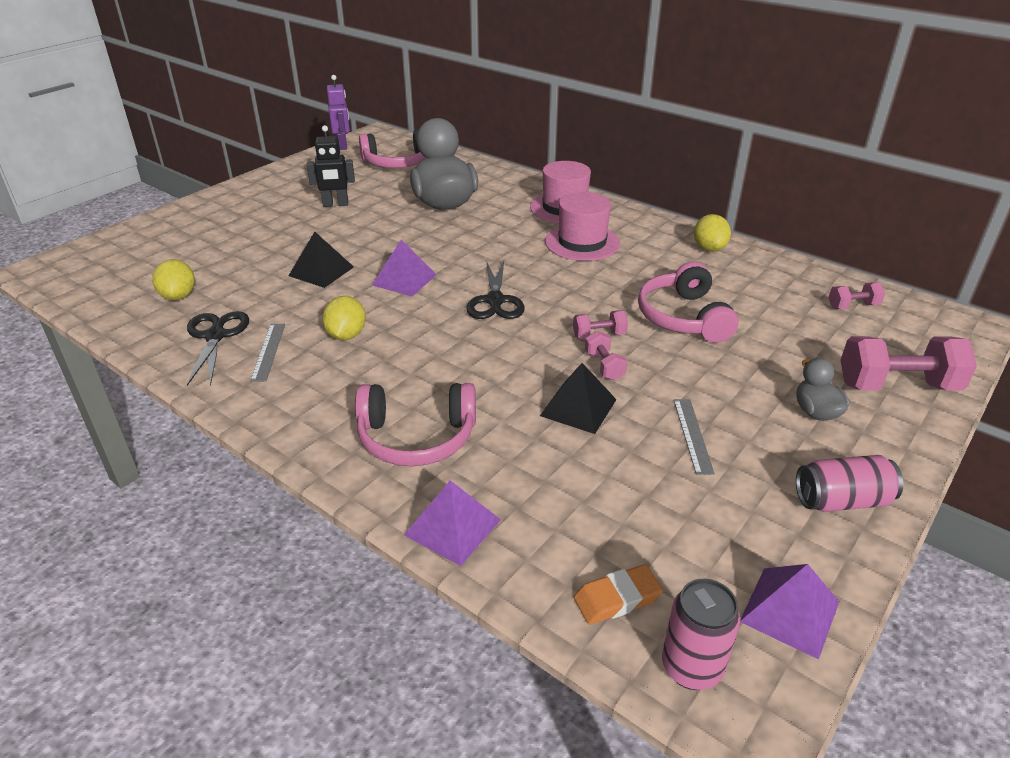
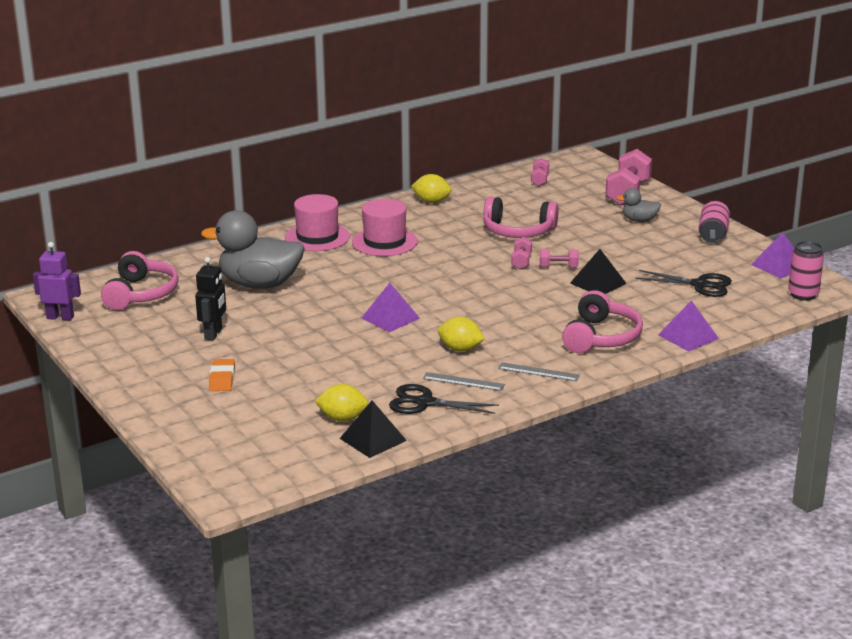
camera: 70 degrees left, 10 degrees down
(321, 271) = (347, 351): black pyramid -> black pyramid (373, 439)
(495, 301) = (450, 288): black scissors -> black scissors (700, 285)
(617, 599) = (757, 303): orange eraser -> orange eraser (222, 379)
(692, 435) = (642, 257): grey ruler -> grey ruler (538, 372)

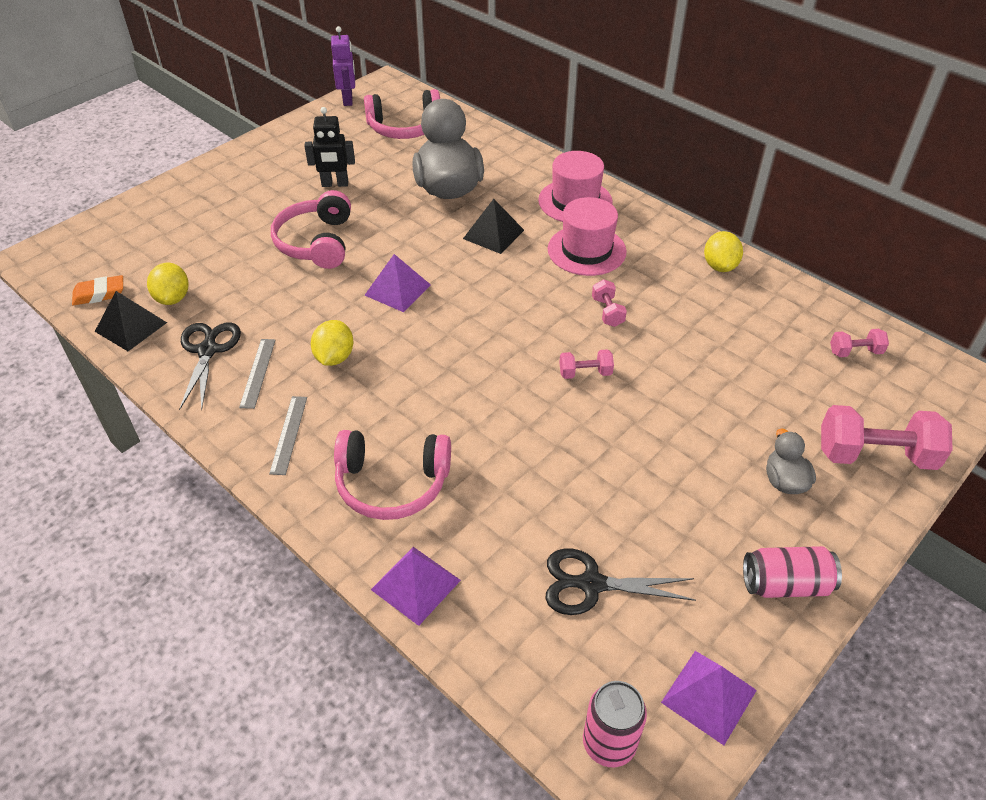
camera: 75 degrees right, 20 degrees up
(222, 379) = (246, 208): orange eraser -> orange eraser (99, 294)
(518, 231) = (675, 356): pink headphones -> pink headphones (317, 242)
(558, 267) = (584, 411): pink dumbbell -> pink dumbbell (607, 312)
(598, 283) = (551, 459): black pyramid -> black pyramid (493, 234)
(700, 285) = (591, 584): black scissors -> black scissors turned 90 degrees clockwise

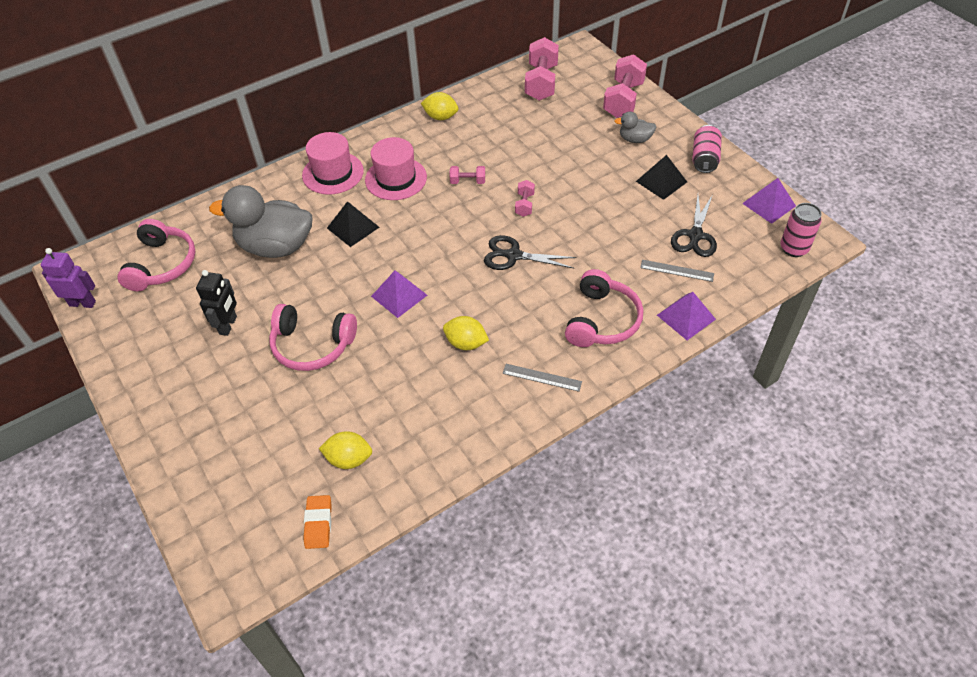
camera: 75 degrees left, 5 degrees up
(131, 327) = (378, 493): black pyramid -> black pyramid (661, 181)
(208, 350) = (430, 431): black scissors -> black scissors (513, 255)
(258, 372) = (468, 395): grey ruler -> grey ruler (677, 270)
(855, 352) = (541, 82): pink dumbbell -> pink dumbbell, size x1.99

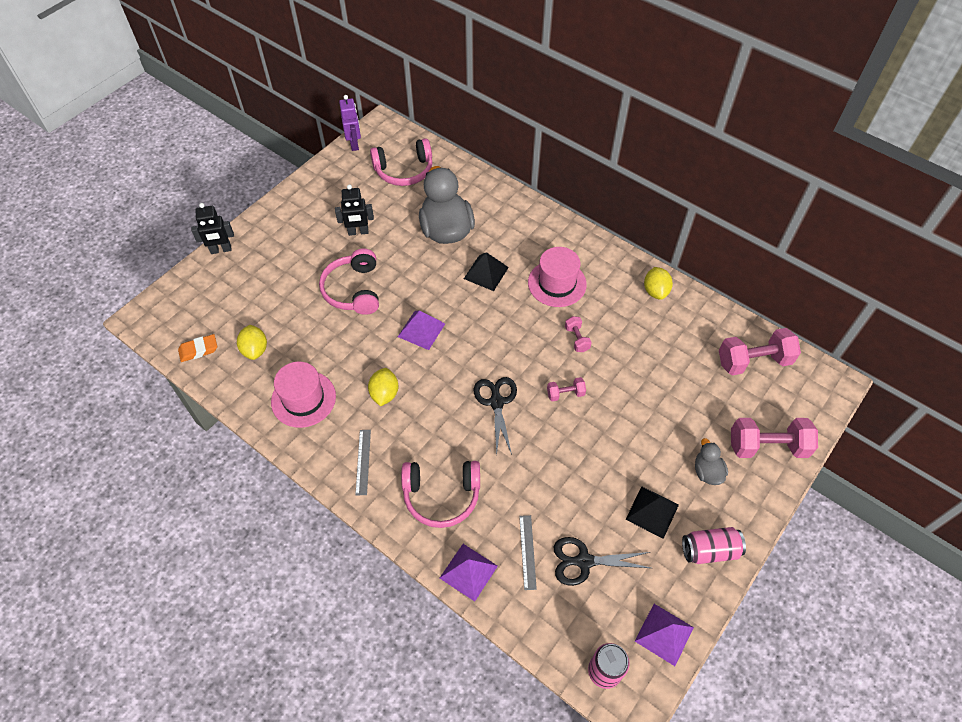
camera: 70 degrees right, 5 degrees up
(165, 477) = (221, 250): none -> black robot
(333, 173) = (544, 237): pink hat -> pink hat (303, 399)

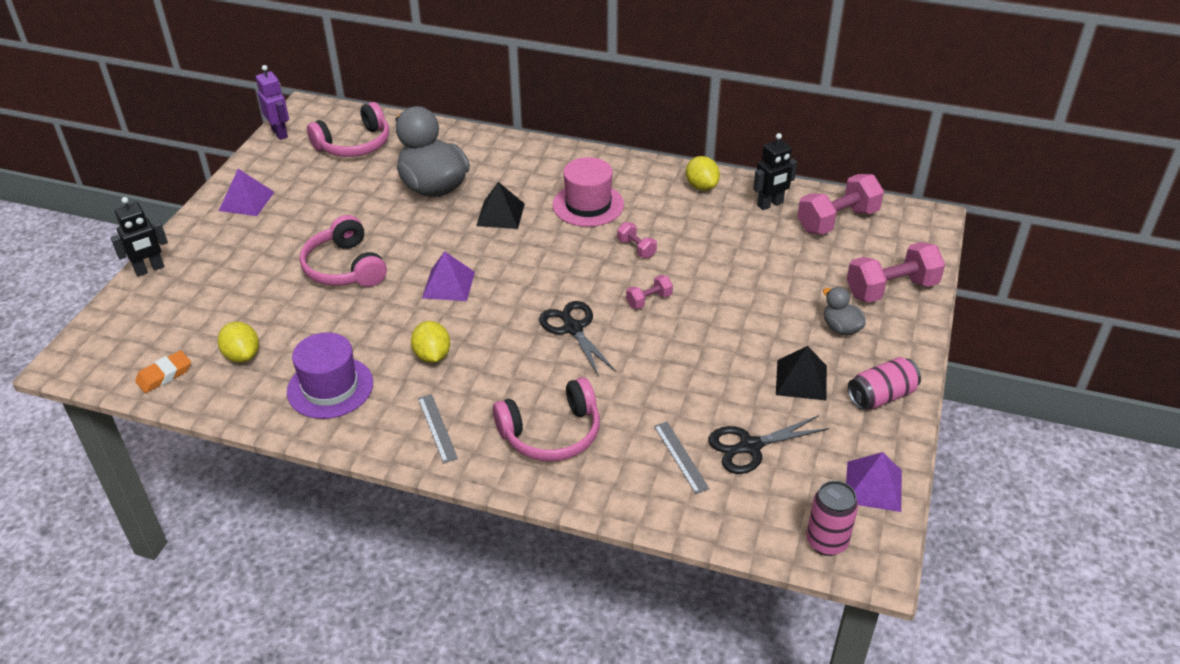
camera: 20 degrees left, 15 degrees down
(303, 399) = (330, 387): pink hat -> purple hat
(358, 232) = (324, 212): black robot -> black robot (770, 204)
(468, 571) = (621, 496): purple pyramid -> purple pyramid (246, 201)

